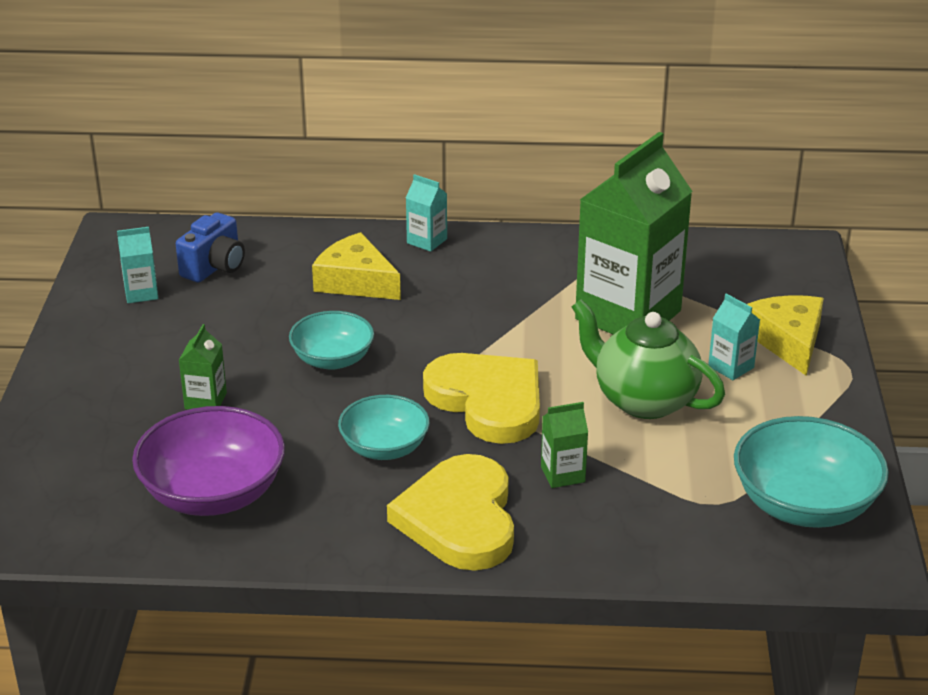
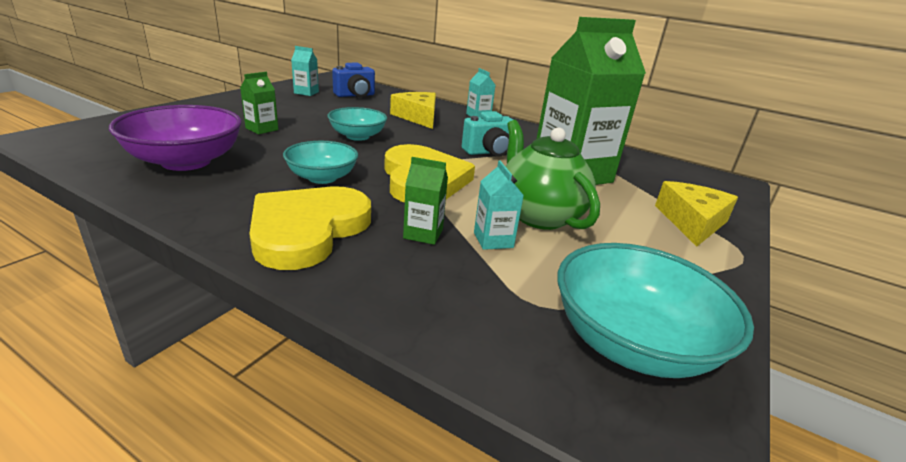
camera: 25 degrees right, 5 degrees down
(510, 317) = (489, 152): none -> turquoise camera
(731, 367) = (630, 221): turquoise carton -> turquoise carton (493, 240)

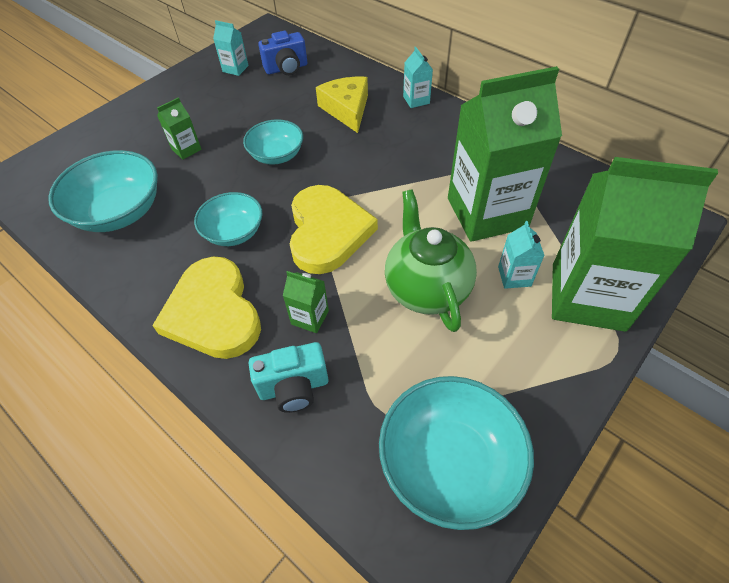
camera: 15 degrees right, 25 degrees up
(186, 161) = (119, 212): purple bowl -> turquoise bowl
(307, 230) = (213, 312): yellow heart -> yellow heart turned 60 degrees counterclockwise
(489, 152) = (407, 176): turquoise camera -> turquoise camera (294, 387)
(493, 240) = (371, 327): turquoise carton -> turquoise carton (514, 276)
(692, 222) = (587, 296): yellow cheese -> green carton

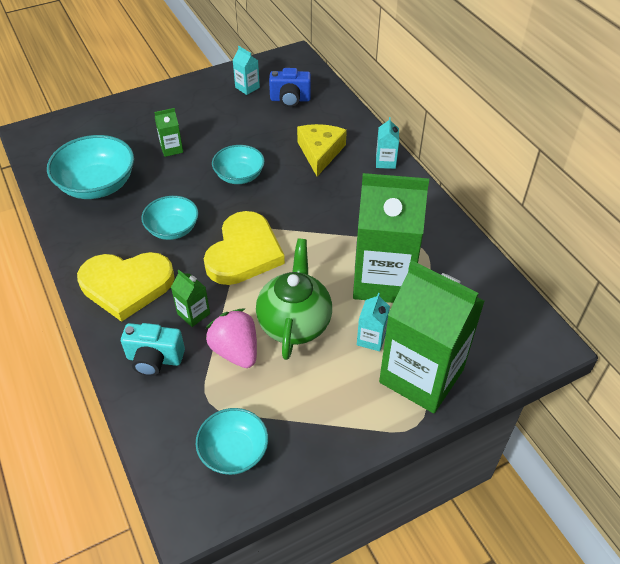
camera: 20 degrees right, 5 degrees down
(213, 312) = (126, 285): yellow heart -> yellow heart turned 90 degrees counterclockwise
(381, 342) = (236, 351): none -> pink strawberry
(449, 462) = (234, 451): turquoise bowl -> turquoise bowl, size x0.63

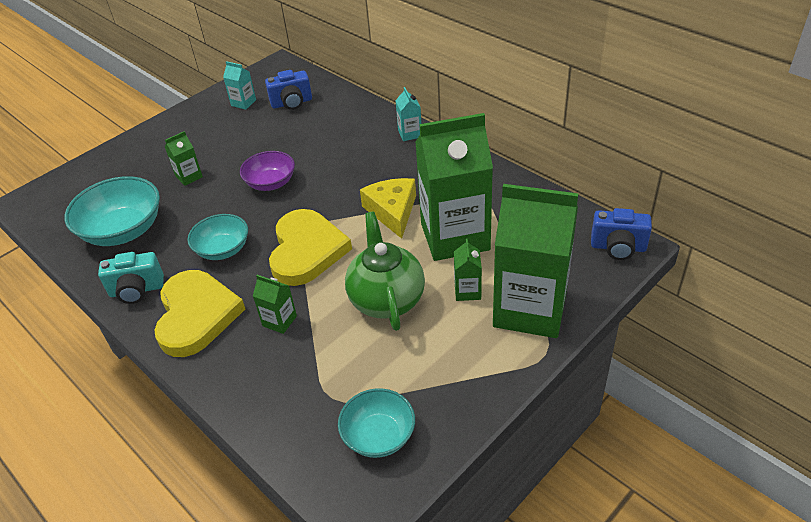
camera: 15 degrees left, 5 degrees down
(126, 285) = (196, 315): yellow heart -> yellow heart turned 75 degrees counterclockwise
(154, 359) = (257, 375): turquoise camera -> turquoise camera (137, 290)
(236, 351) = (338, 342): pink strawberry -> none
(239, 176) = (271, 183): turquoise bowl -> purple bowl
(320, 152) = (342, 142): yellow cheese -> yellow cheese (392, 211)
(371, 339) = (467, 291): turquoise carton -> green carton
(534, 340) = (618, 247): none -> blue camera

